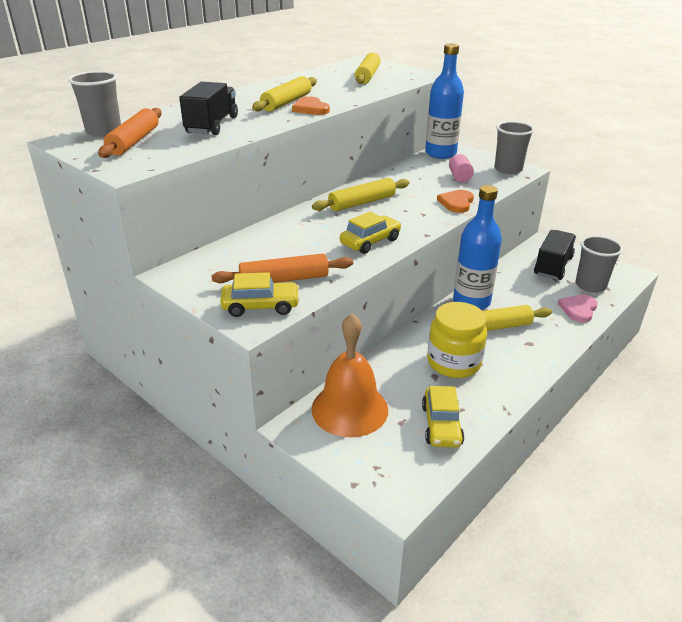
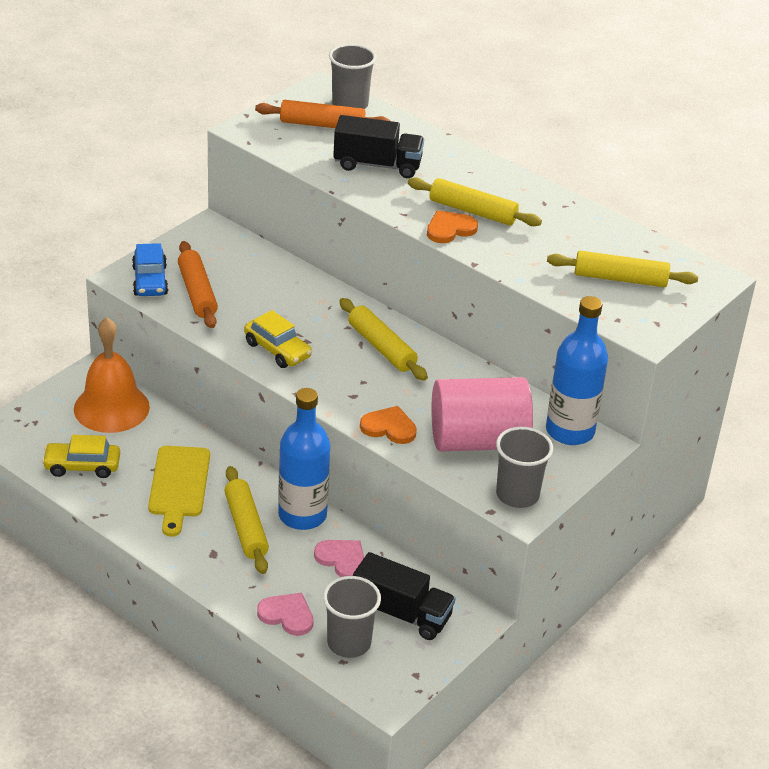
camera: 85 degrees right, 5 degrees up
(261, 306) = (150, 281): yellow car -> blue car
(454, 362) = (179, 485): yellow jar -> yellow cutting board
(459, 177) = (478, 440): pink cylinder -> pink cylinder, size x2.42
(512, 286) = (342, 559): none -> pink heart

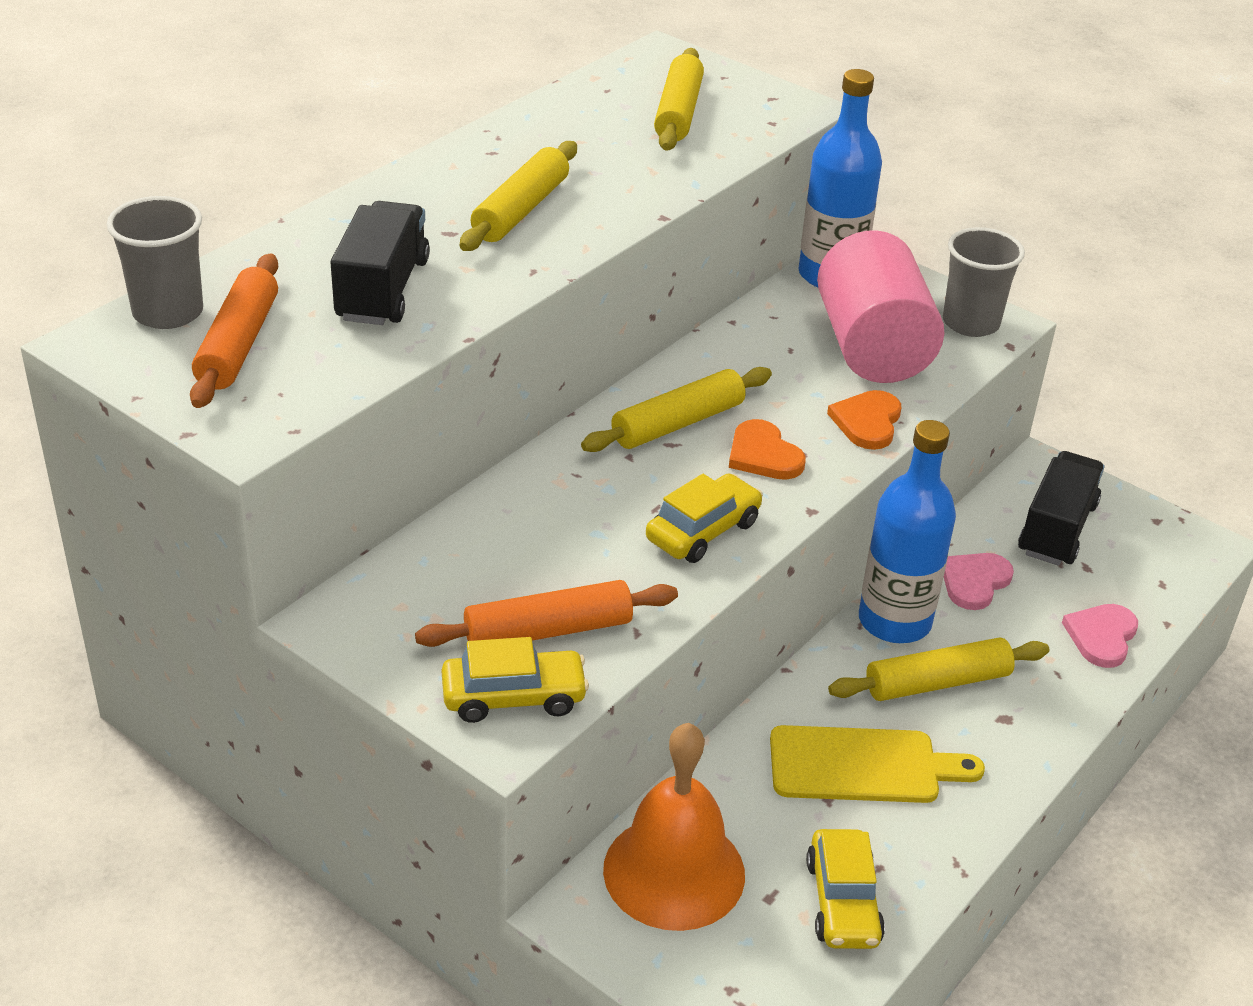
camera: 90 degrees left, 0 degrees up
(150, 281) = (514, 697): blue car -> yellow car
(349, 643) = (1128, 577): grey cup -> none
(450, 229) = (573, 232): orange heart -> orange heart (763, 455)

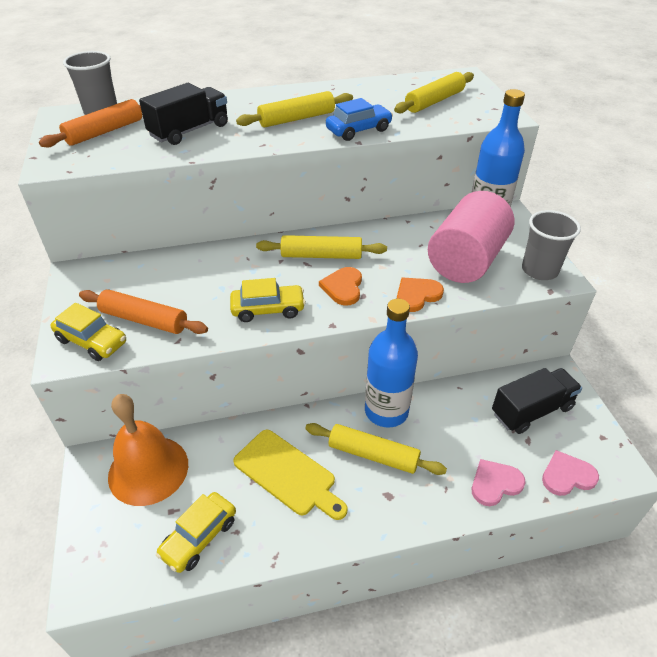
camera: 40 degrees right, 5 degrees up
(638, 198) = (358, 130): none -> blue car
(974, 582) = (452, 414): pink heart -> pink heart (567, 476)

